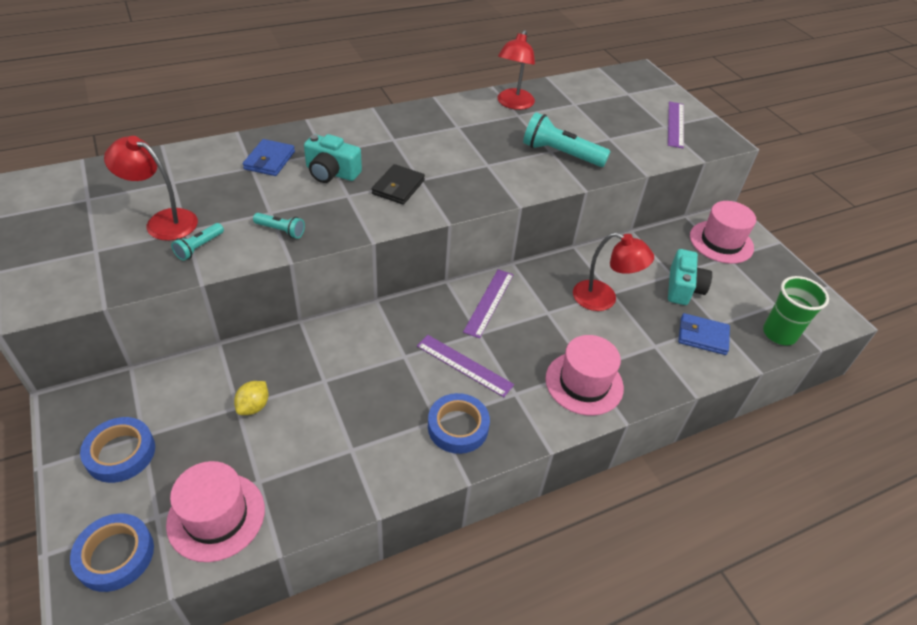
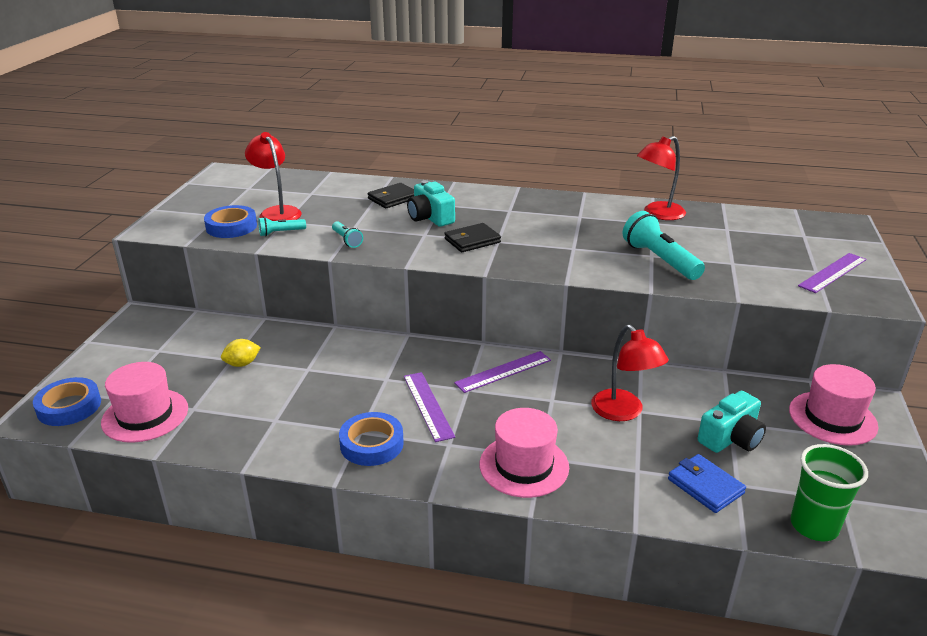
camera: 40 degrees right, 15 degrees down
(120, 453) = (136, 354): blue tape -> blue tape (231, 227)
(269, 160) = (393, 198): blue wallet -> black wallet

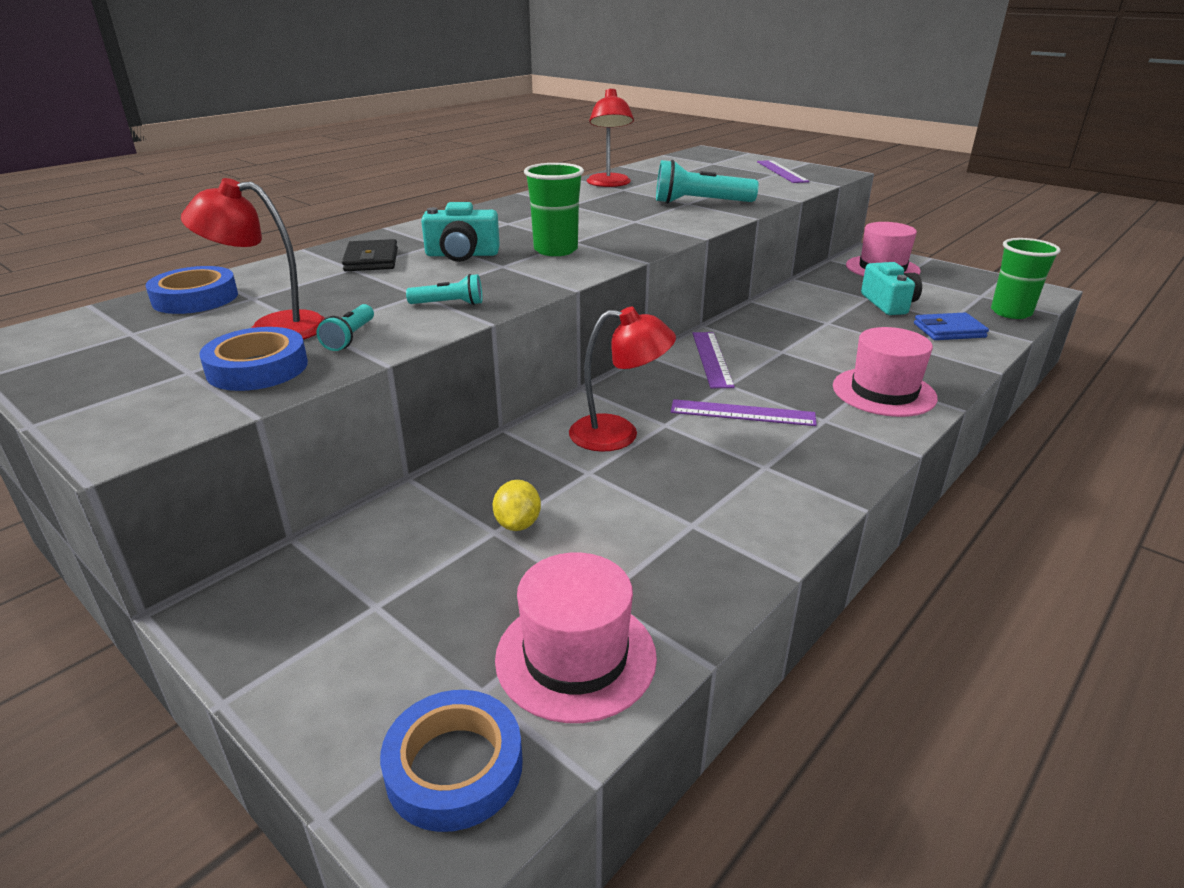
camera: 60 degrees left, 0 degrees up
(372, 444) = (795, 465): blue tape -> blue tape (195, 298)
(472, 241) = (555, 250): black wallet -> green cup
(623, 412) = (825, 328): red lamp -> red lamp (618, 434)

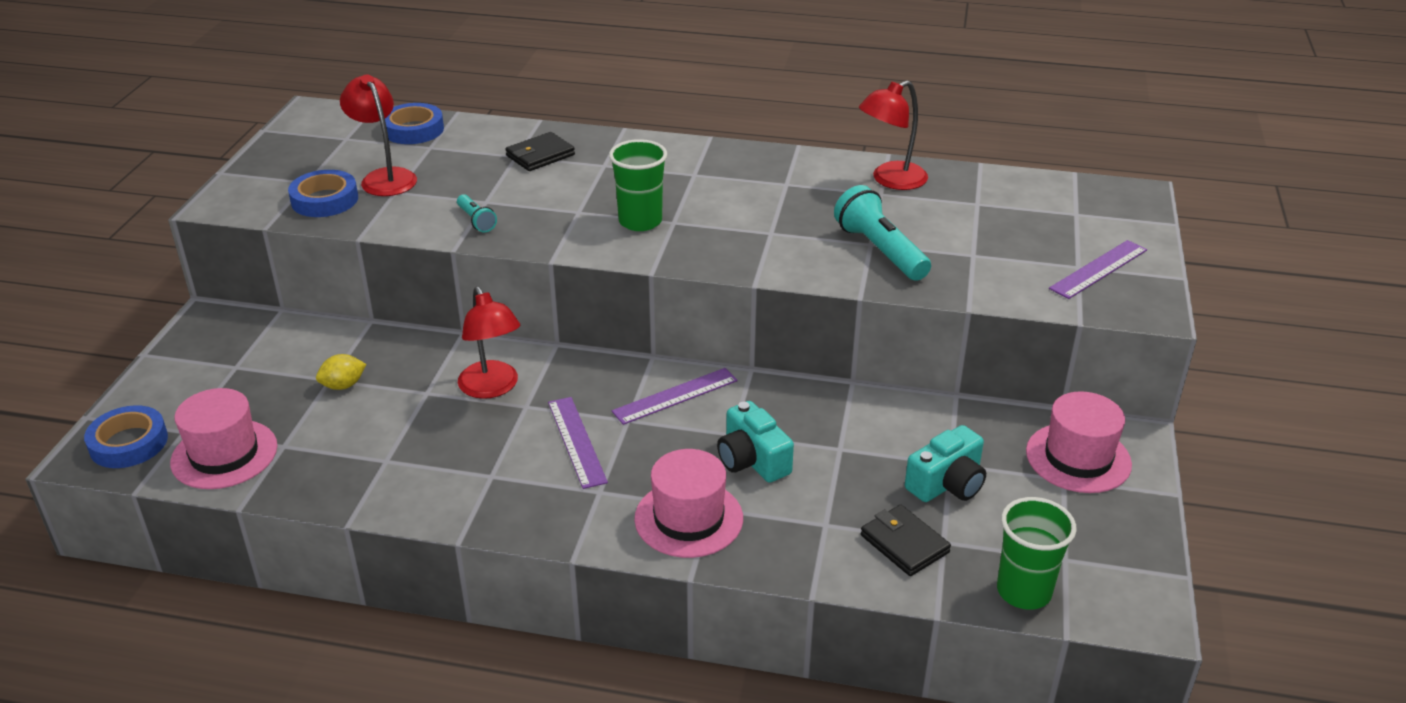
camera: 60 degrees right, 5 degrees up
(350, 337) = (389, 209): turquoise flashlight -> none
(462, 255) = (587, 186): turquoise camera -> turquoise camera (752, 460)
(949, 330) = (904, 544): blue wallet -> black wallet

